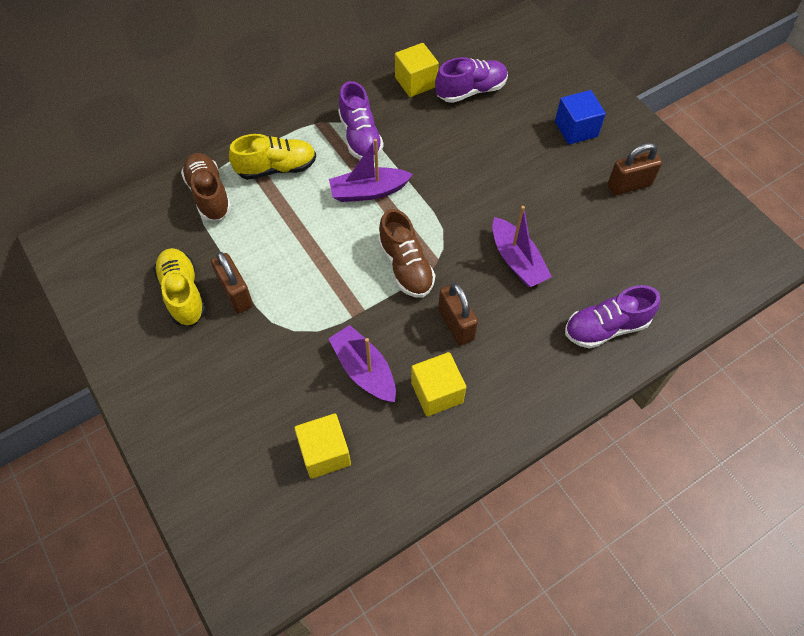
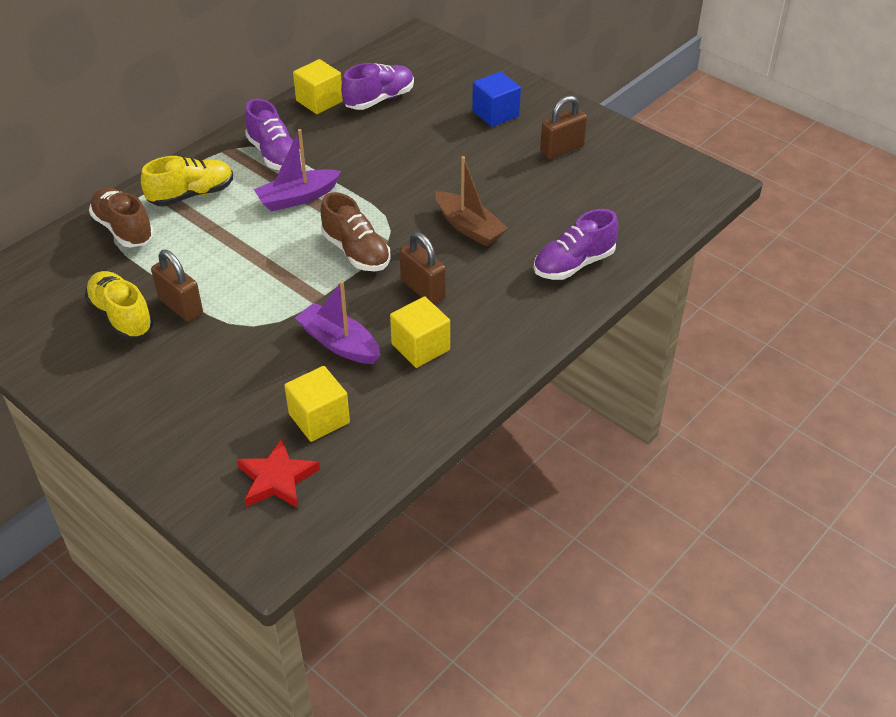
camera: 15 degrees left, 15 degrees down
(271, 513) = (277, 479): none -> red star
(517, 260) = (469, 227): purple boat -> brown boat

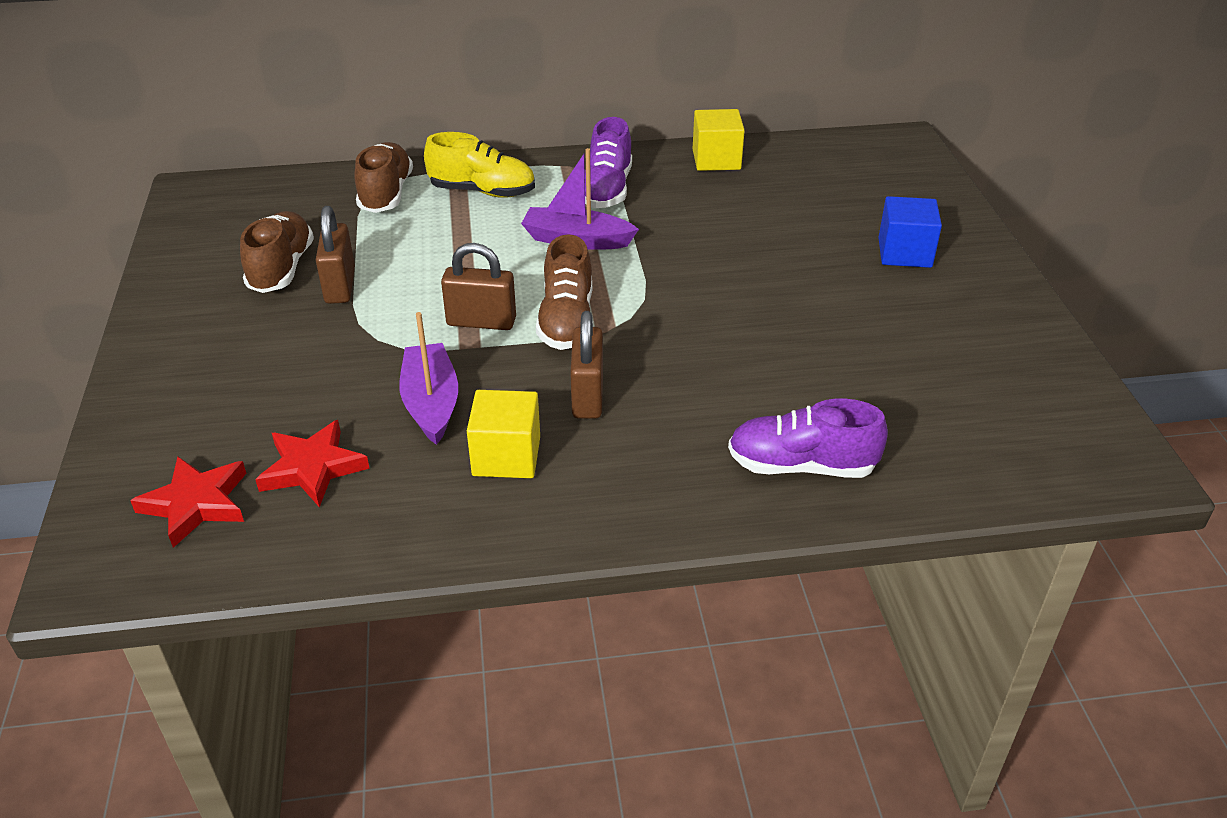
camera: 40 degrees right, 5 degrees down
(122, 317) = (281, 268): yellow shoe -> brown shoe
(319, 418) = (313, 468): yellow cube -> red star
(379, 99) = (783, 183): purple shoe -> none
(469, 227) = (722, 358): brown boat -> none
(562, 149) = (945, 327): brown padlock -> brown padlock (481, 322)

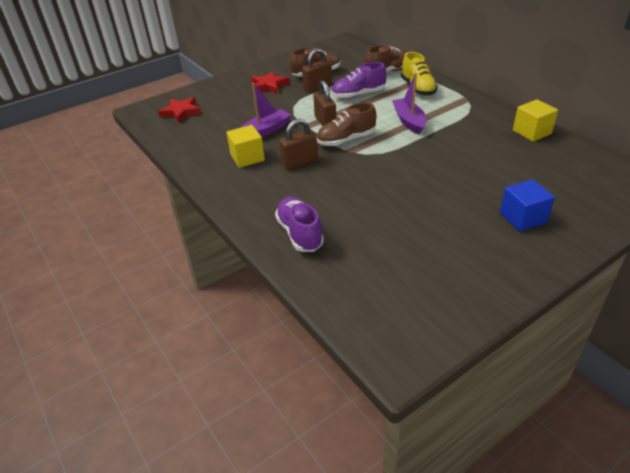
camera: 65 degrees right, 0 degrees up
(313, 468) = (212, 123): red star -> red star (269, 85)
(606, 190) = (459, 114): purple shoe -> purple shoe (358, 95)

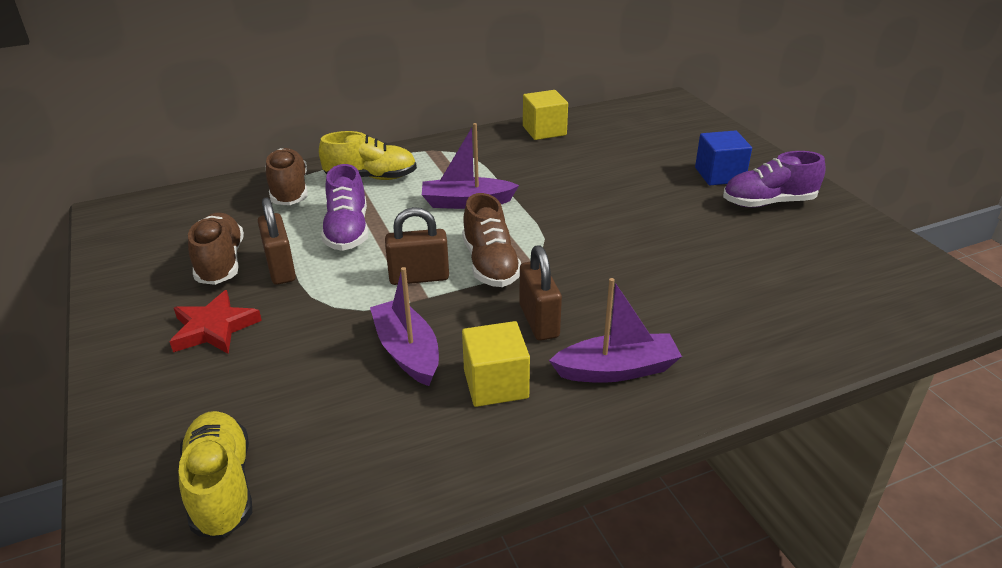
camera: 80 degrees left, 5 degrees down
(181, 112) = (221, 487): red star -> yellow shoe
(265, 191) = (617, 370): none -> purple boat
(300, 233) = (740, 344): purple shoe -> purple shoe (768, 203)

